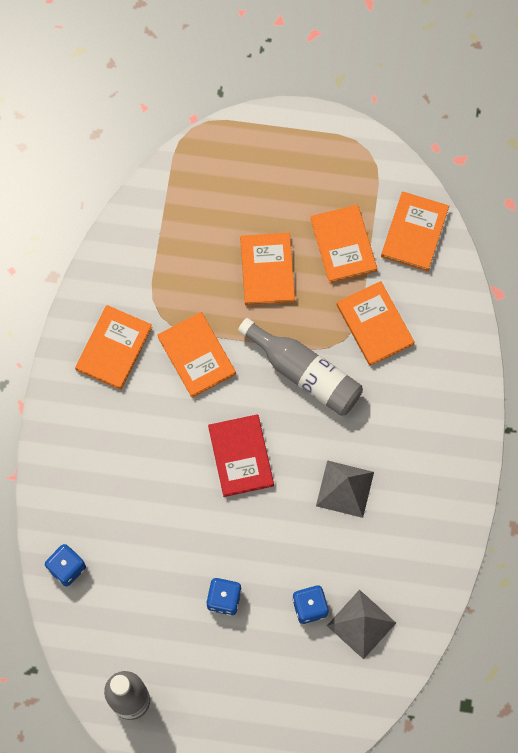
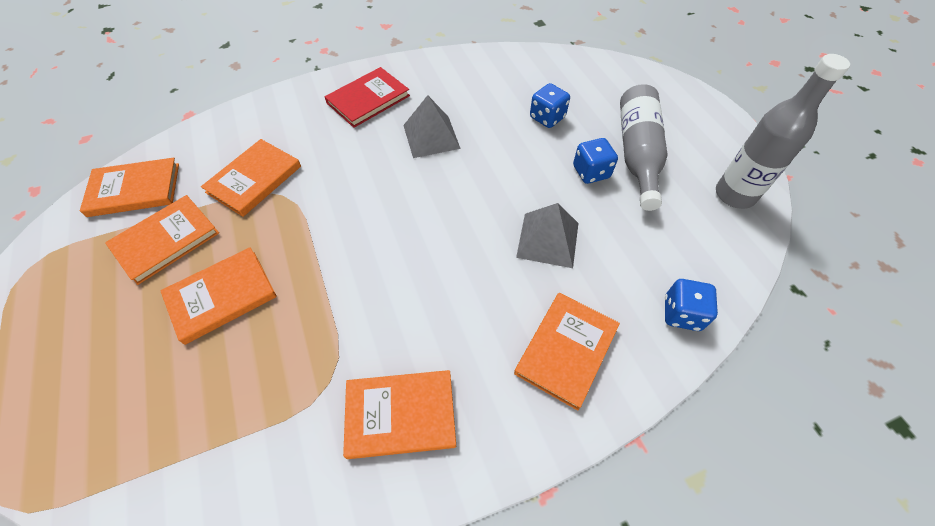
camera: 120 degrees left, 15 degrees down
(196, 355) = (363, 314): orange book -> orange book (566, 350)
(241, 456) = (452, 221): red book -> red book (368, 99)
(305, 373) = (334, 209): grey bottle -> grey bottle (637, 154)
(361, 624) = (533, 85): grey pyramid -> grey pyramid (548, 239)

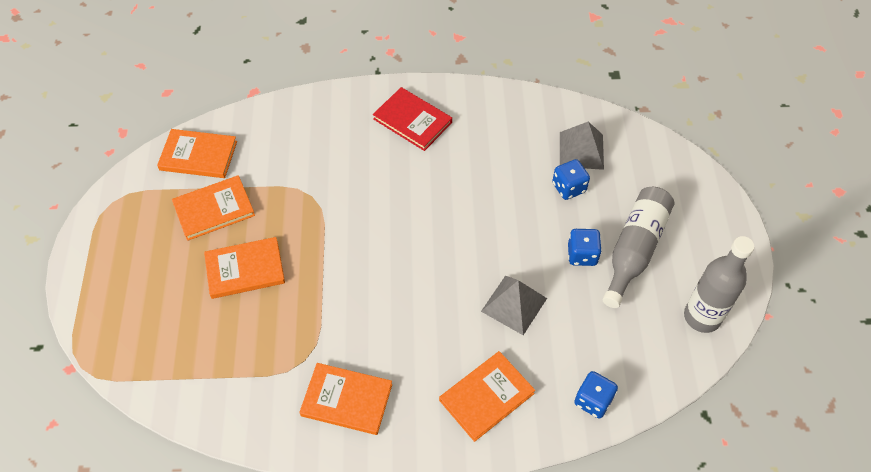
camera: 20 degrees right, 0 degrees up
(254, 179) = (293, 174): orange book -> none
(368, 99) = (412, 120): red book -> red book turned 60 degrees clockwise
(431, 136) = (454, 176): grey pyramid -> grey pyramid (581, 150)

